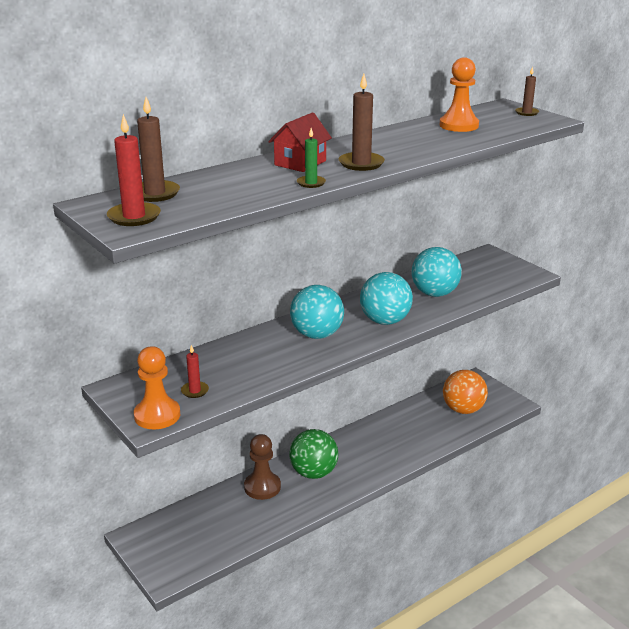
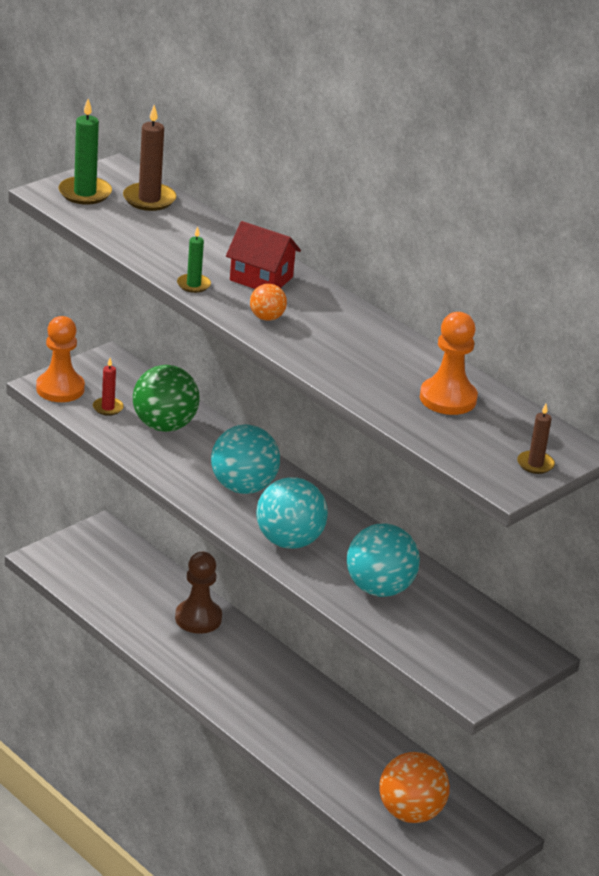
camera: 80 degrees right, 5 degrees up
(134, 217) = (85, 193): red candle -> green candle
(313, 473) = (232, 660): green ball -> green ball (164, 425)
(361, 163) = (267, 318): brown candle -> orange ball

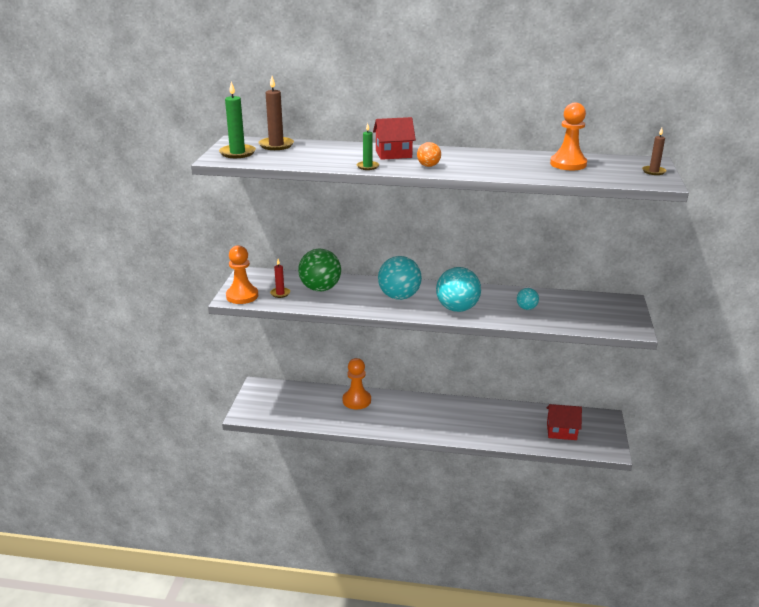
camera: 35 degrees left, 5 degrees down
(198, 618) = (356, 400): brown pawn -> orange pawn
(379, 588) = (526, 308): turquoise ball -> turquoise ball, size x0.50
(410, 813) = (561, 431): orange ball -> red house

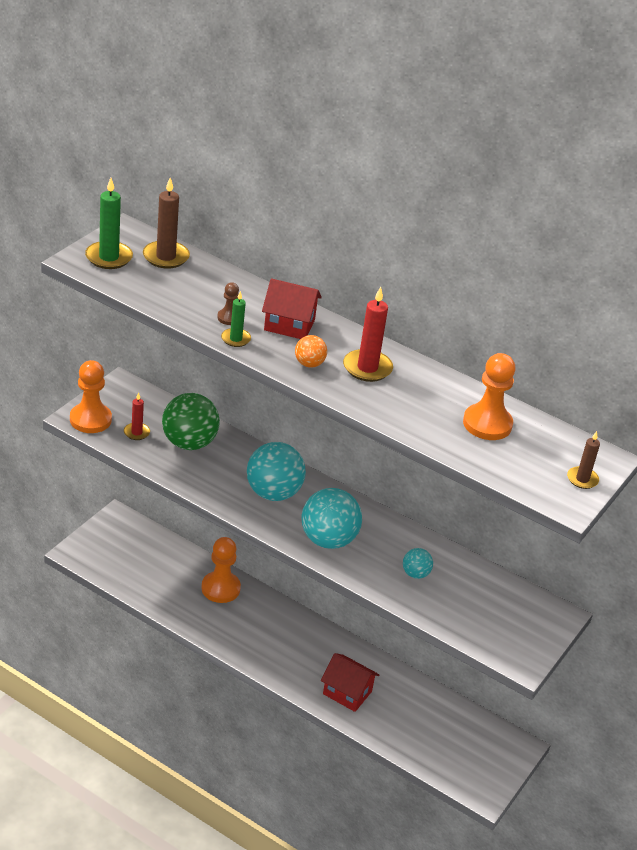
camera: 20 degrees right, 10 degrees up
(351, 159) = (229, 318): none -> brown pawn
(466, 159) = (367, 368): none -> red candle
(561, 431) = (442, 740): red house -> red house (347, 692)

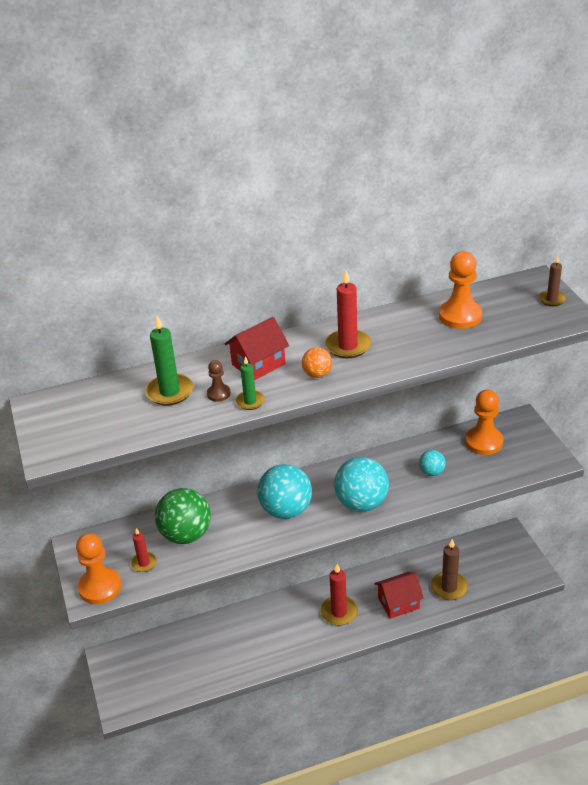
camera: 45 degrees left, 0 degrees up
(109, 257) = (65, 432): green candle -> green candle (170, 392)
(166, 257) = (100, 396): brown candle -> brown candle (449, 587)
(220, 588) = (240, 627): orange pawn -> orange pawn (483, 442)
(297, 652) = (339, 612): none -> red candle

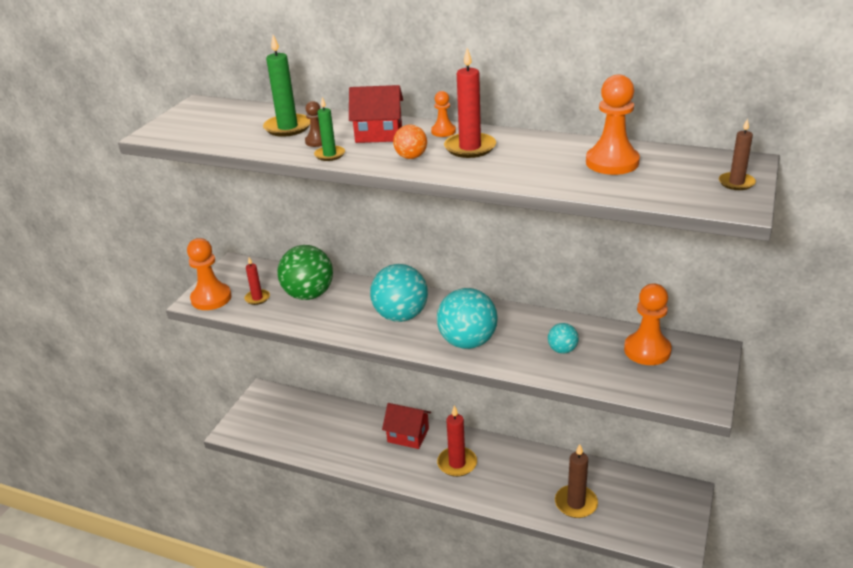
camera: 40 degrees right, 5 degrees down
(305, 340) = (443, 131): none -> orange pawn
(398, 603) = (515, 488): red house -> red house (408, 435)

